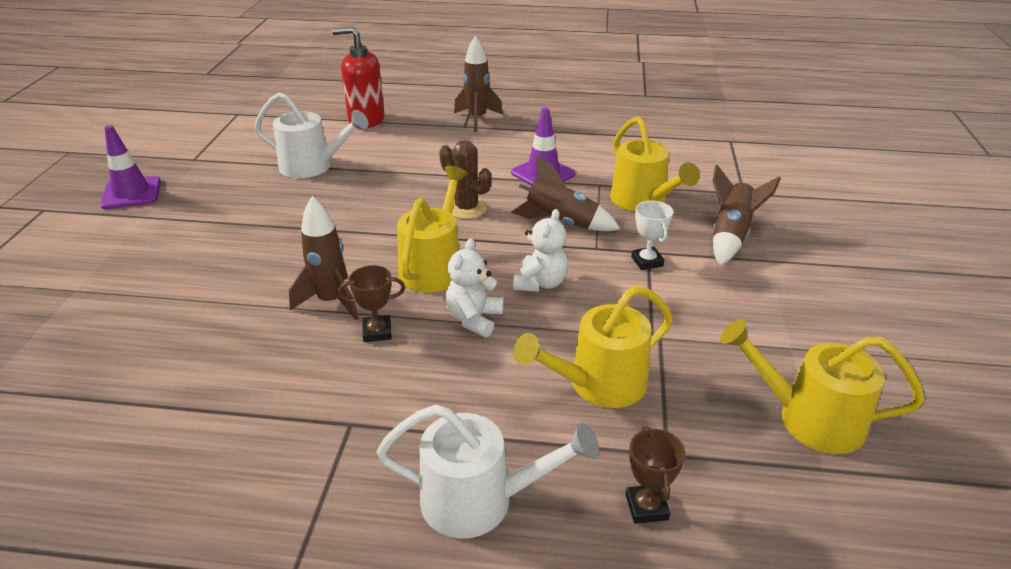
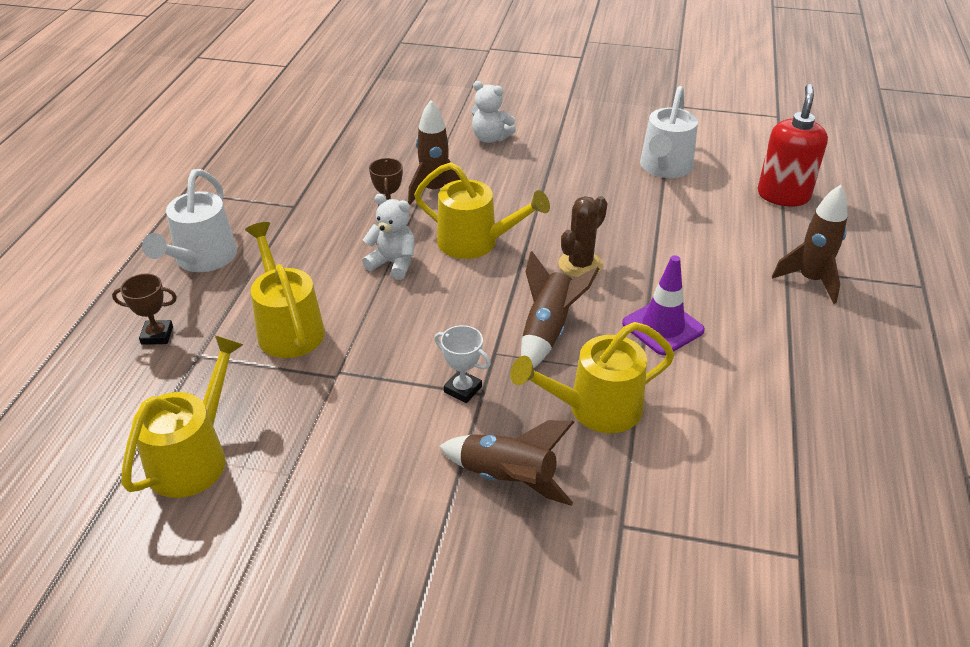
camera: 95 degrees right, 5 degrees up
(131, 193) = (607, 86): purple traffic cone -> none
(540, 283) = (437, 306): white teddy bear -> white teddy bear (490, 138)
(647, 261) = (463, 389): white trophy -> white trophy turned 45 degrees clockwise

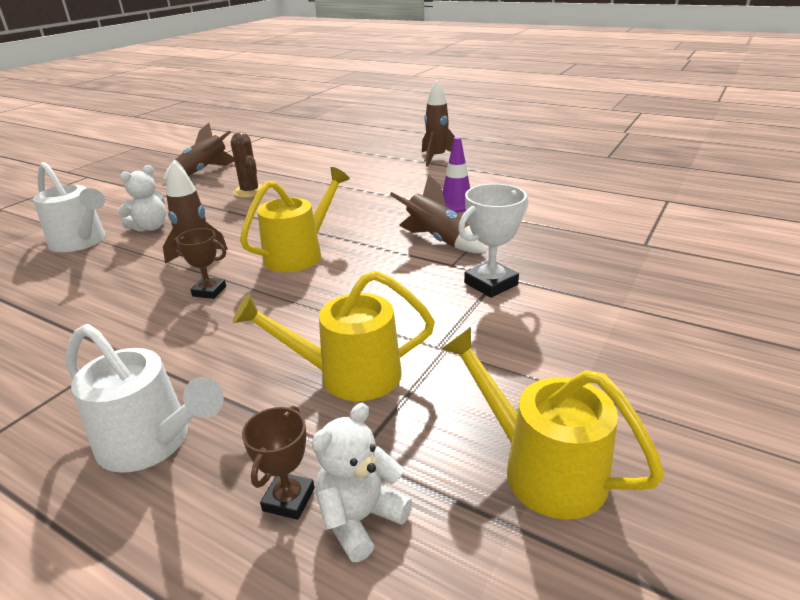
camera: 70 degrees left, 10 degrees down
(393, 263) = (292, 298): white teddy bear -> white teddy bear (360, 519)
(463, 389) = (491, 284): white trophy -> white trophy, size x1.53
(508, 479) = (598, 278): brown rocket -> brown rocket (204, 171)
(580, 264) = (367, 217): brown cactus -> brown cactus (250, 191)
(595, 409) = (531, 236): yellow watering can -> none
(664, 168) = (280, 174): white watering can -> white watering can (81, 242)
(783, 195) = (348, 150): red soap dispenser -> none

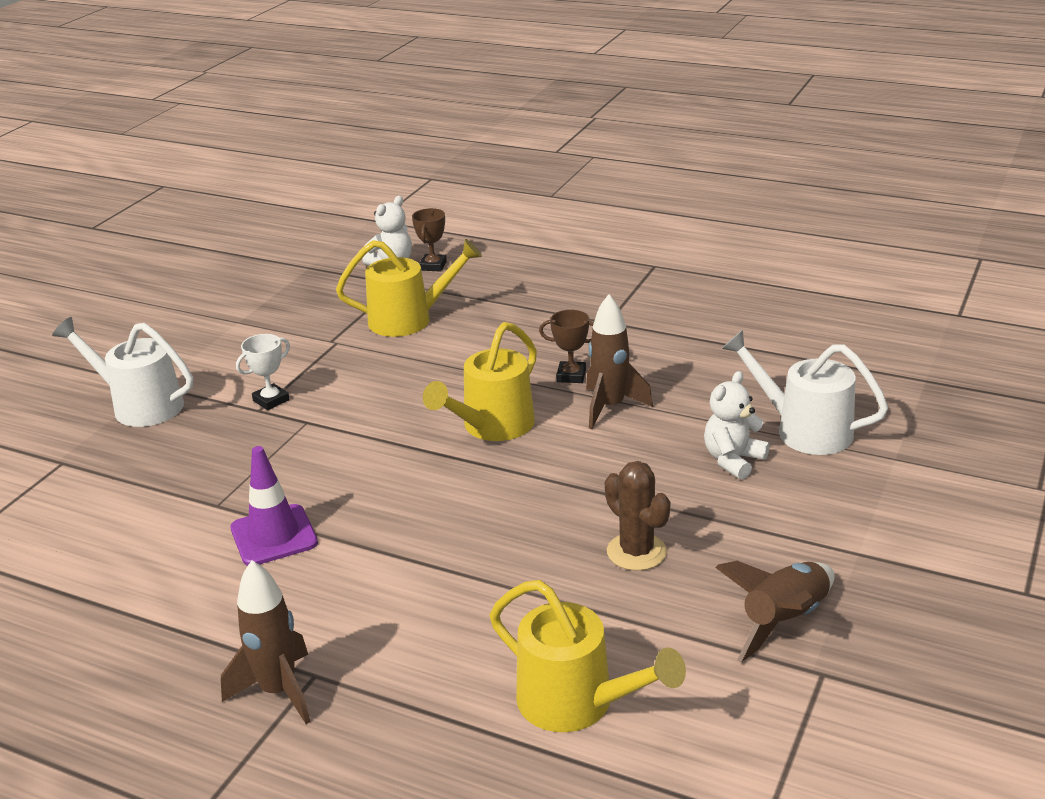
camera: 175 degrees right, 0 degrees up
(153, 443) = (532, 279): white watering can -> white watering can (139, 405)
(437, 240) = (317, 456): brown rocket -> none
(491, 284) = (271, 400): white trophy -> white trophy, size x0.65
(541, 468) = (285, 286): yellow watering can -> yellow watering can (577, 703)

